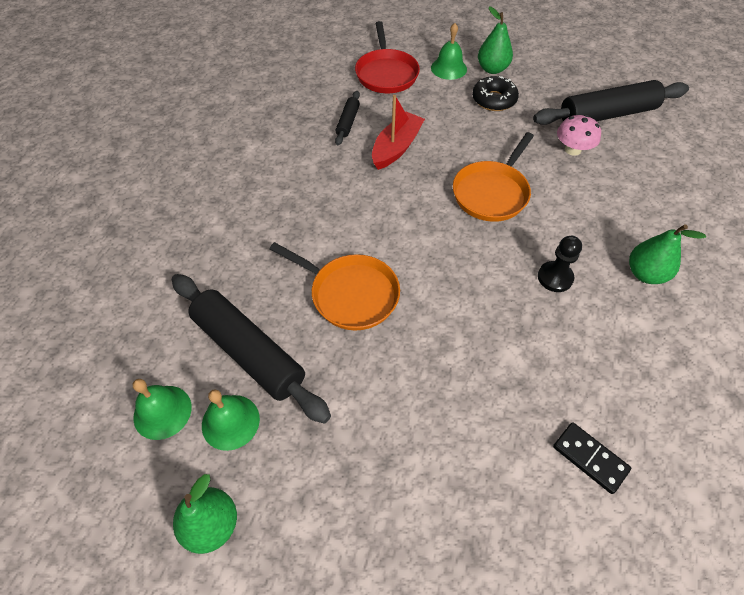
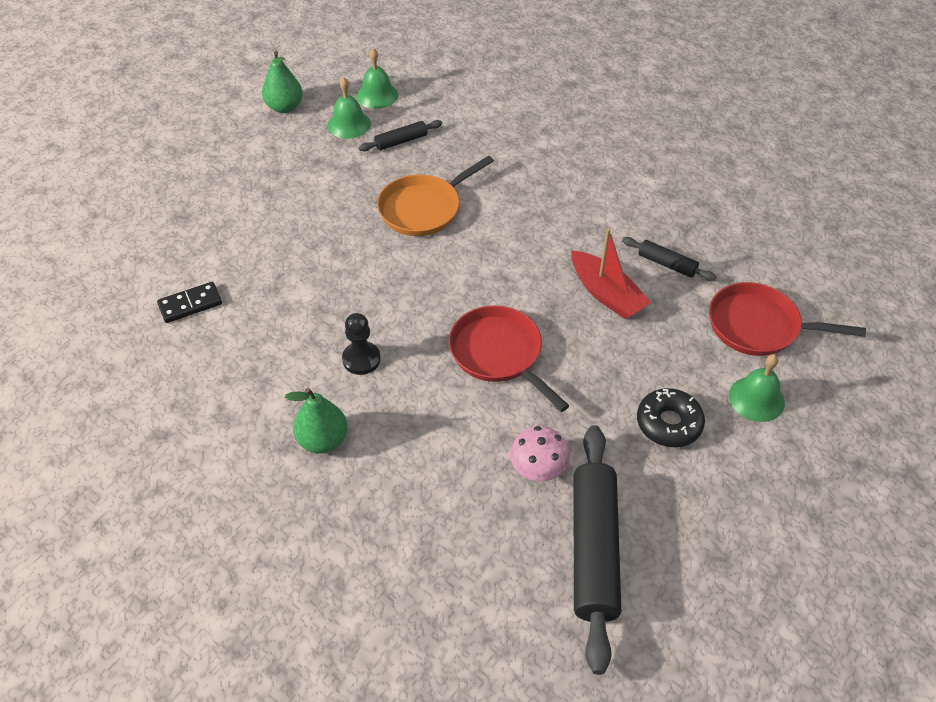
camera: 110 degrees right, 5 degrees down
(248, 351) = (401, 141): black rolling pin -> black rolling pin, size x0.48
(492, 69) = (742, 451): green pear -> none
(492, 193) = (499, 354): orange pan -> red pan

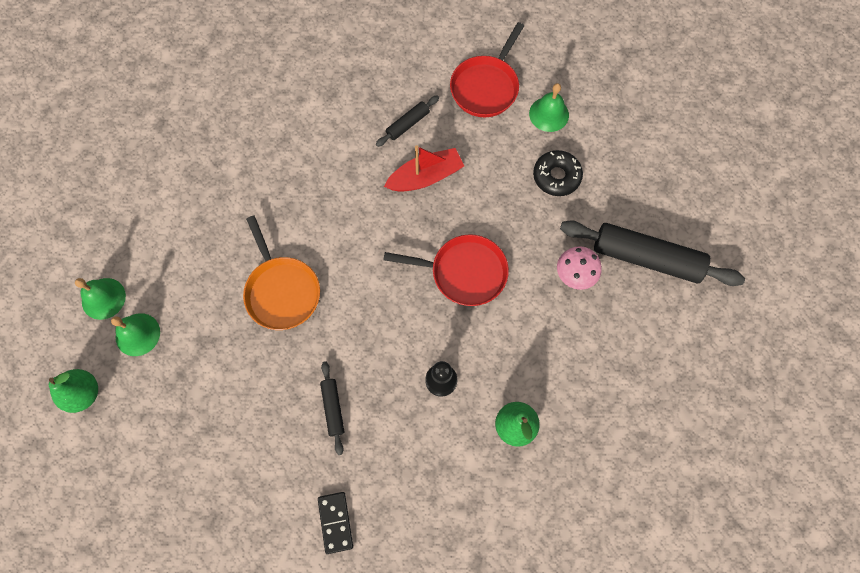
camera: 75 degrees left, 20 degrees up
(401, 141) = (183, 290): black rolling pin -> black rolling pin (333, 408)
(499, 354) = (464, 272): red pan -> red pan turned 150 degrees counterclockwise

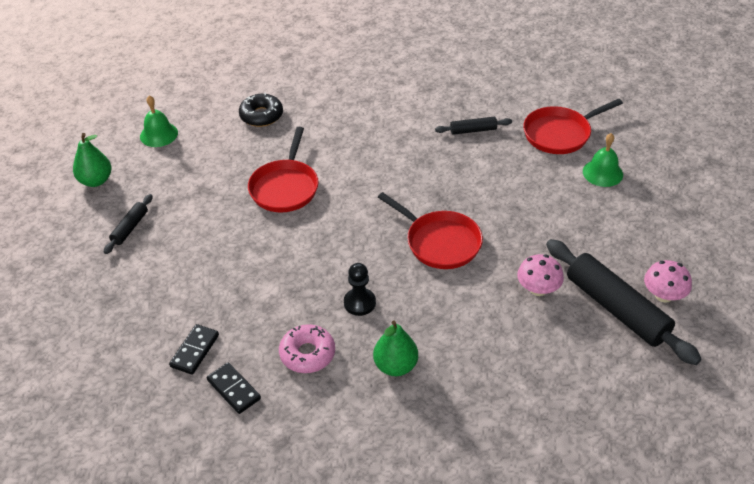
camera: 35 degrees right, 25 degrees down
(137, 334) = (162, 165): green bell -> none
(281, 291) = (285, 187): orange pan -> red pan
(333, 408) = (258, 277): black rolling pin -> black rolling pin (130, 228)
(399, 538) = (234, 389): none -> black domino
(425, 177) = (459, 168): red boat -> none
(435, 461) = (307, 354): none -> pink donut
(556, 176) = (575, 216): black donut -> black donut (261, 115)
(672, 222) = (663, 295): none -> pink mushroom

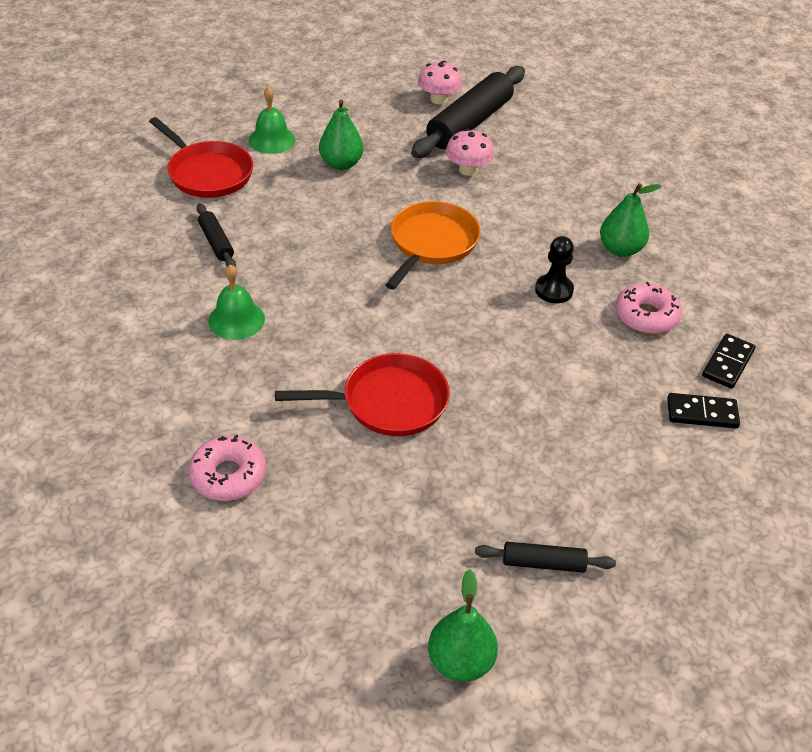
camera: 110 degrees left, 0 degrees up
(159, 134) = (312, 610): green bell -> green bell (236, 320)
(261, 115) = (228, 475): black donut -> pink donut
(440, 242) = (432, 243): red pan -> orange pan
(561, 208) = (341, 164): none -> green pear

